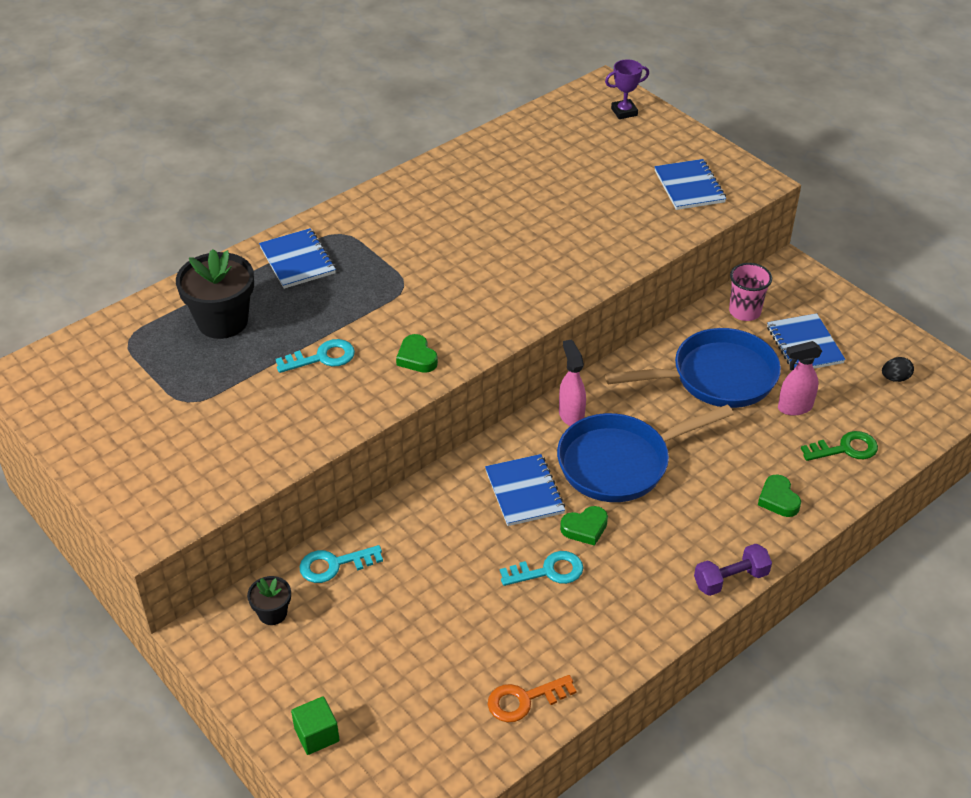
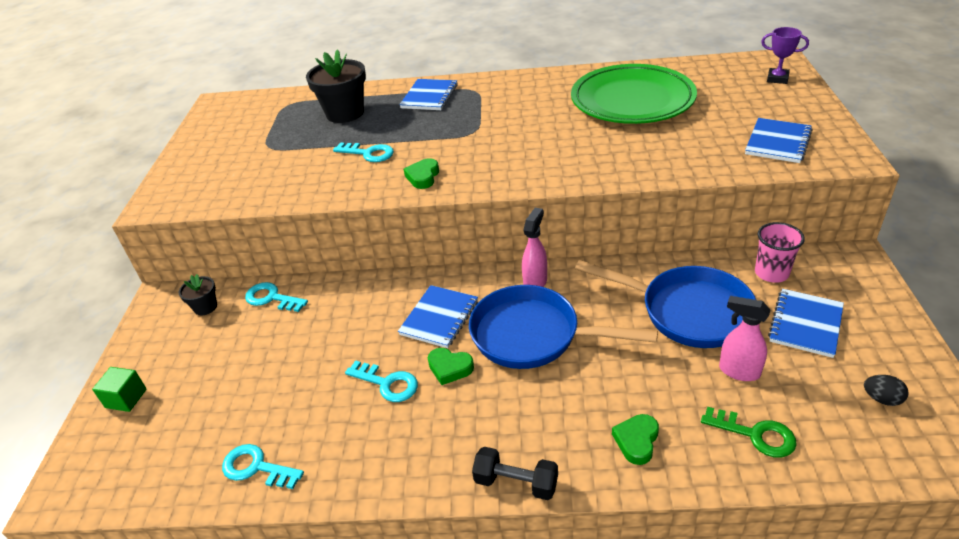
camera: 45 degrees right, 5 degrees down
(520, 186) = (632, 100): none -> green plate
(524, 700) = (256, 467): orange key -> turquoise key
(730, 579) = (516, 483): purple dumbbell -> black dumbbell

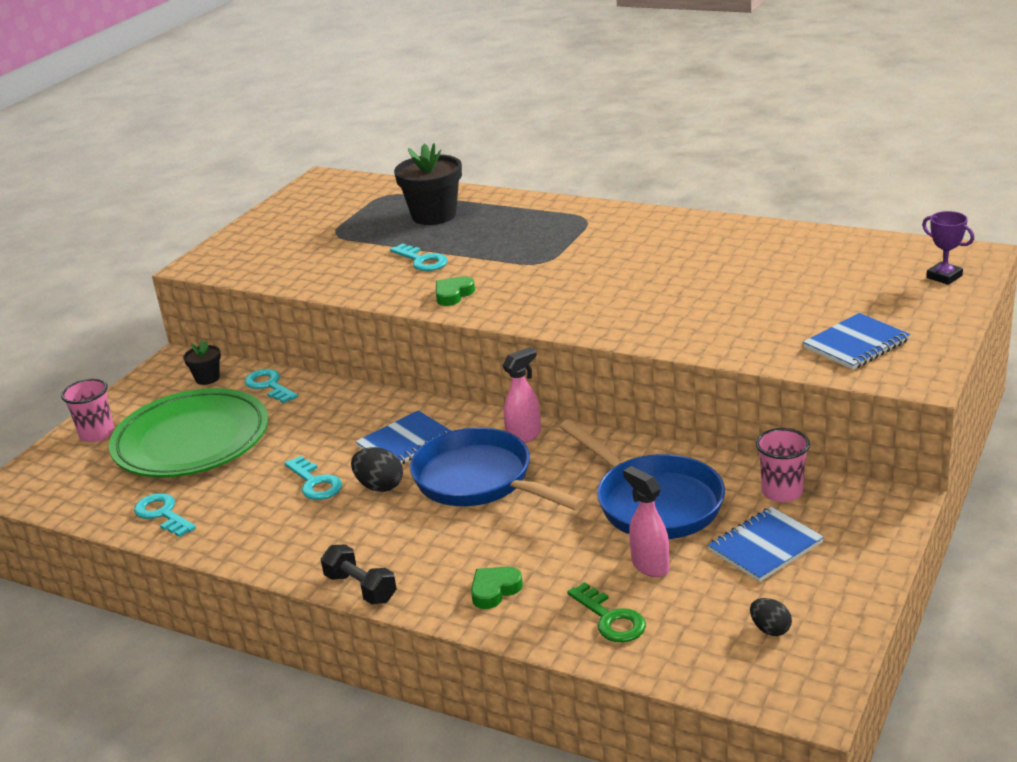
camera: 25 degrees right, 10 degrees down
(126, 398) = (97, 434): green cube -> pink cup
(429, 96) = (533, 215): blue notebook -> none
(450, 368) = (379, 486): green heart -> black egg
(632, 100) = (745, 265): green plate -> green plate (191, 441)

